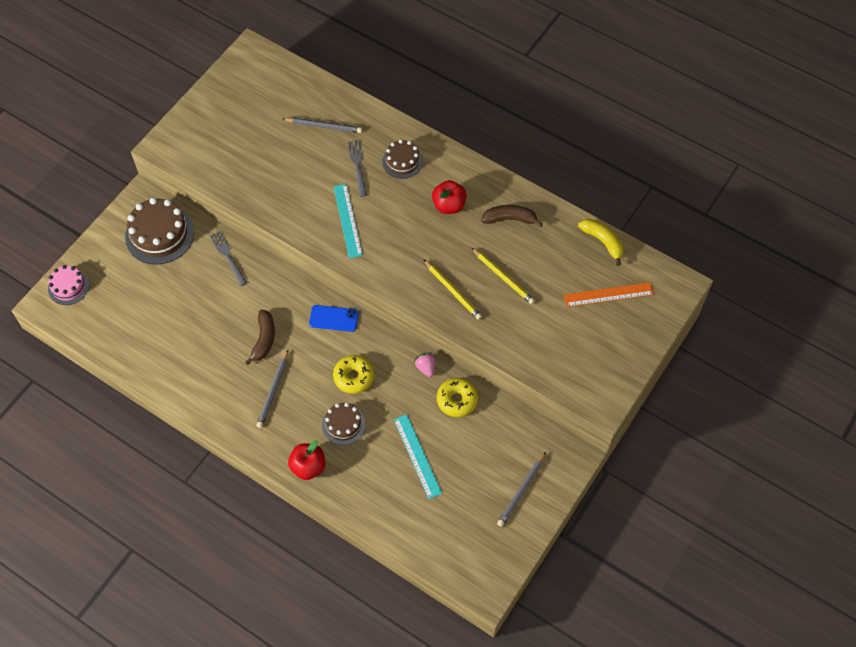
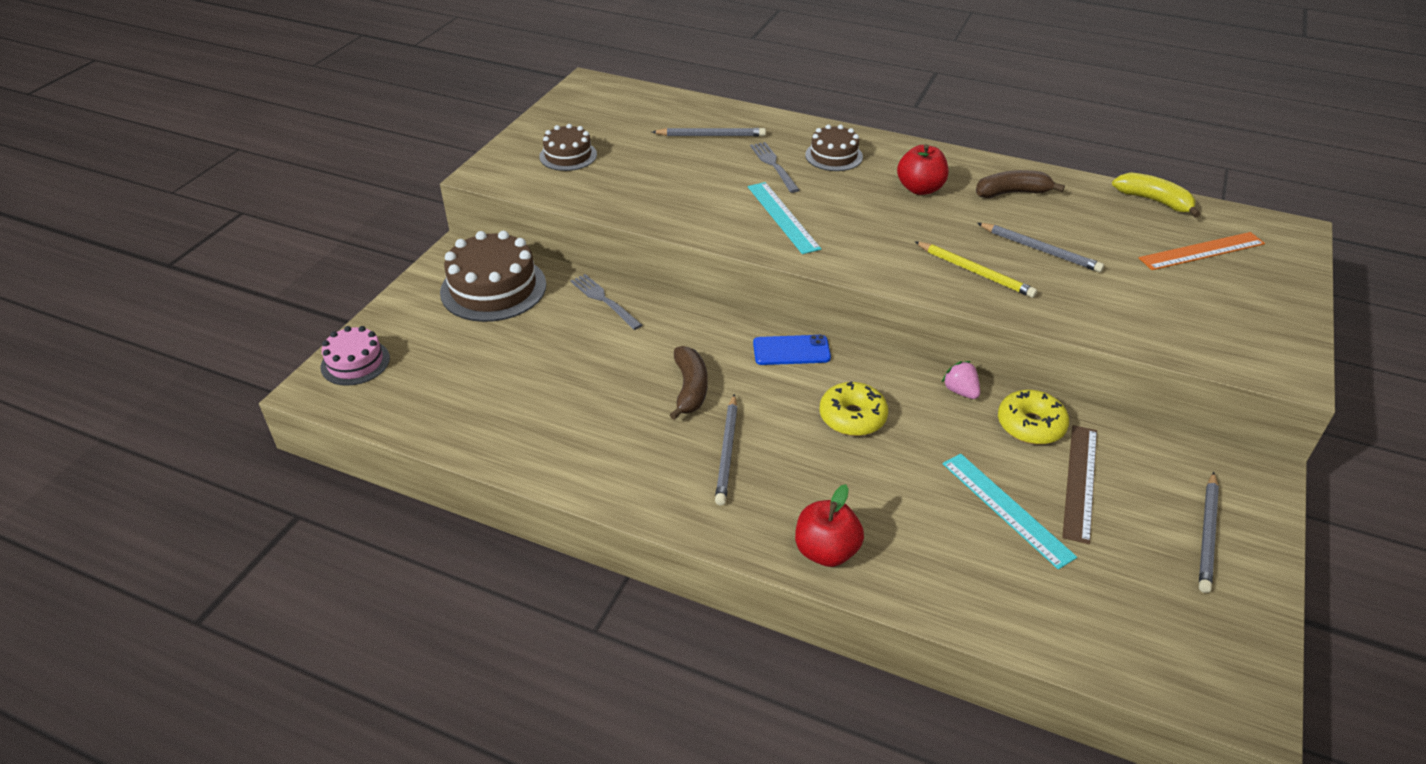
camera: 10 degrees left, 20 degrees down
(343, 424) = (862, 482): brown cake -> brown cake (568, 155)
(467, 444) = (1080, 482): none -> brown ruler
(503, 277) = (1040, 250): yellow pencil -> grey pencil

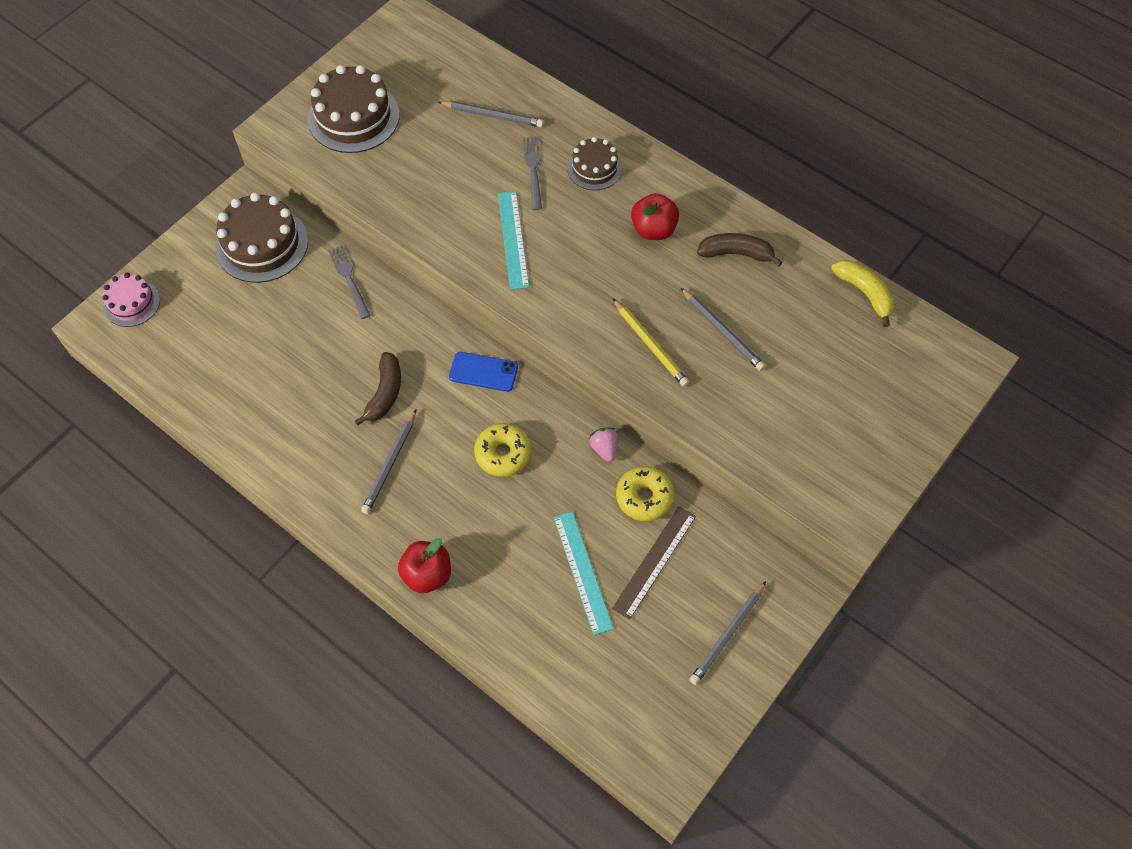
camera: 15 degrees right, 20 degrees up
(568, 155) = (353, 117): brown cake -> brown cake, size x1.70
(1201, 251) = (869, 366): orange ruler -> none

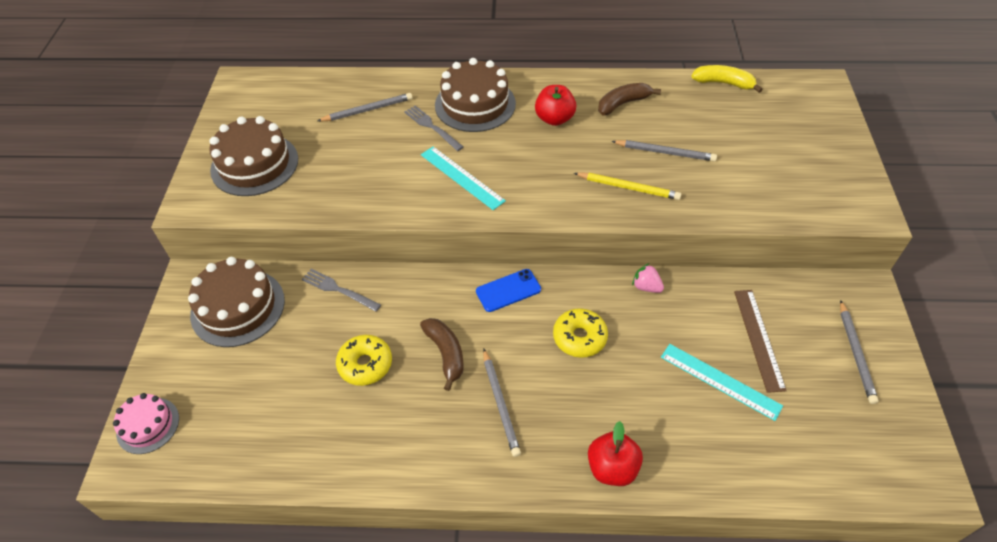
camera: 35 degrees left, 10 degrees down
(594, 168) = (475, 104): brown cake -> brown cake, size x1.70
(644, 497) = (706, 301): yellow donut -> yellow donut (365, 364)

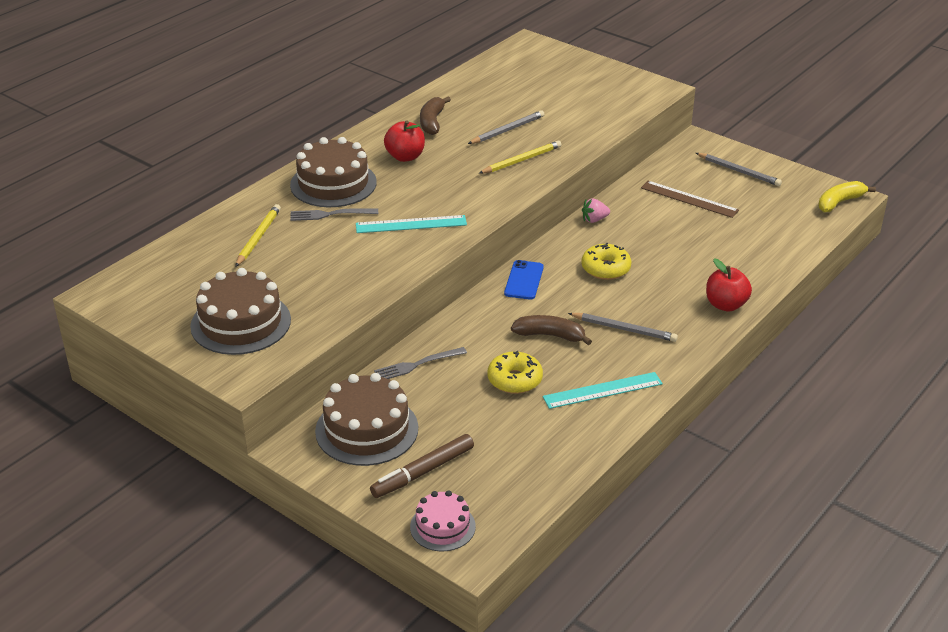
camera: 55 degrees left, 15 degrees down
(207, 373) = (423, 472): none -> brown marker
(367, 110) = (258, 237): grey pencil -> yellow pencil
(720, 381) = (705, 230): turquoise ruler -> turquoise ruler (602, 390)
(723, 83) = (471, 75): yellow banana -> yellow banana (839, 202)

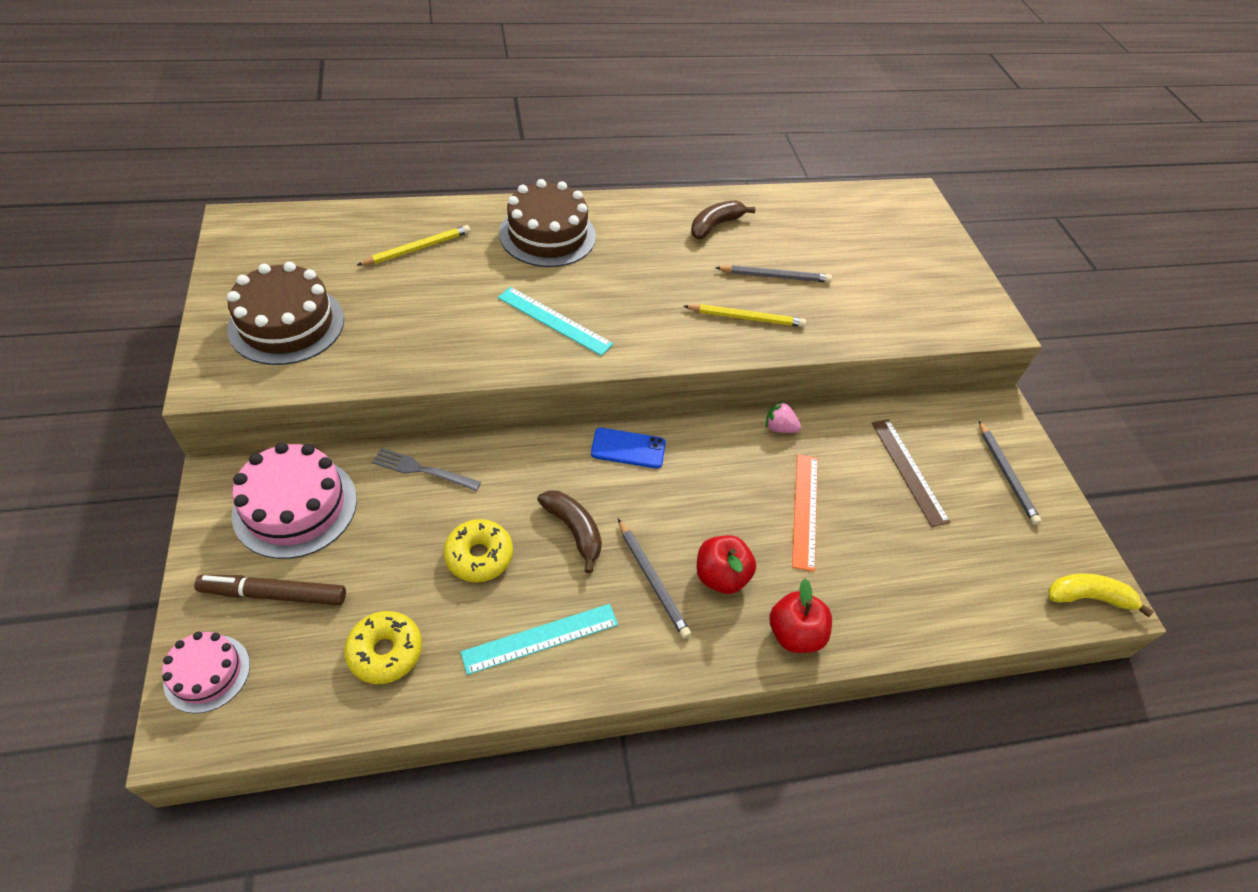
camera: 35 degrees right, 15 degrees up
(329, 214) = (502, 264): grey fork -> none
(366, 429) = (295, 506): brown cake -> pink cake
(405, 157) = (644, 246): red apple -> red apple (720, 576)
(524, 280) = (628, 448): blue phone -> blue phone turned 45 degrees clockwise
(602, 390) = (540, 638): turquoise ruler -> turquoise ruler turned 45 degrees counterclockwise
(605, 269) = (722, 492): yellow donut -> yellow donut (385, 652)
(660, 249) = (805, 510): none -> orange ruler

